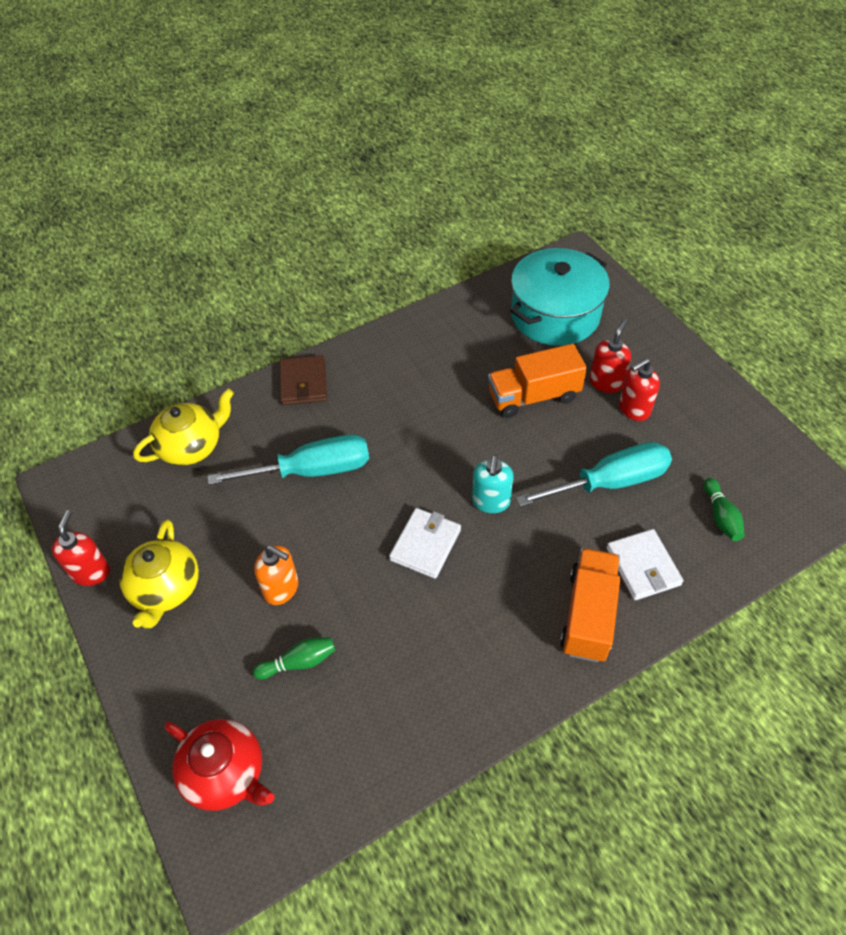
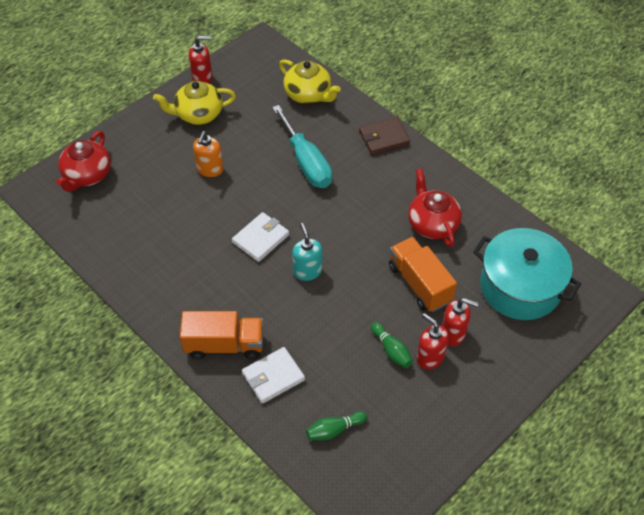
camera: 75 degrees right, 0 degrees up
(299, 662) = (160, 191): green bowling pin -> green bowling pin (391, 350)
(425, 545) = (260, 239): white wallet -> white wallet turned 60 degrees counterclockwise
(451, 366) = (432, 224): none -> red teapot
(491, 502) = (307, 271): turquoise soap dispenser -> turquoise soap dispenser turned 75 degrees clockwise
(610, 482) = (347, 347): turquoise screwdriver -> none

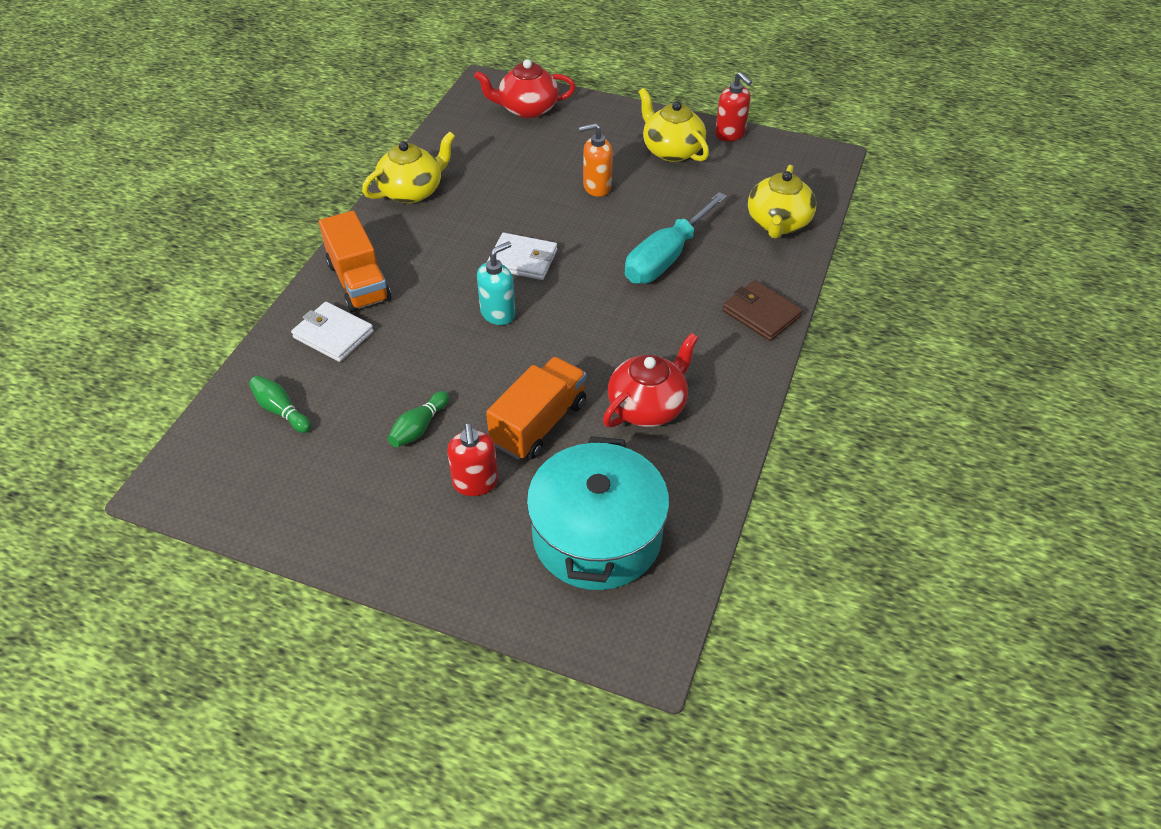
camera: 65 degrees right, 5 degrees down
(139, 279) = (412, 191): none -> yellow teapot
(430, 357) = (426, 469): red soap dispenser -> none

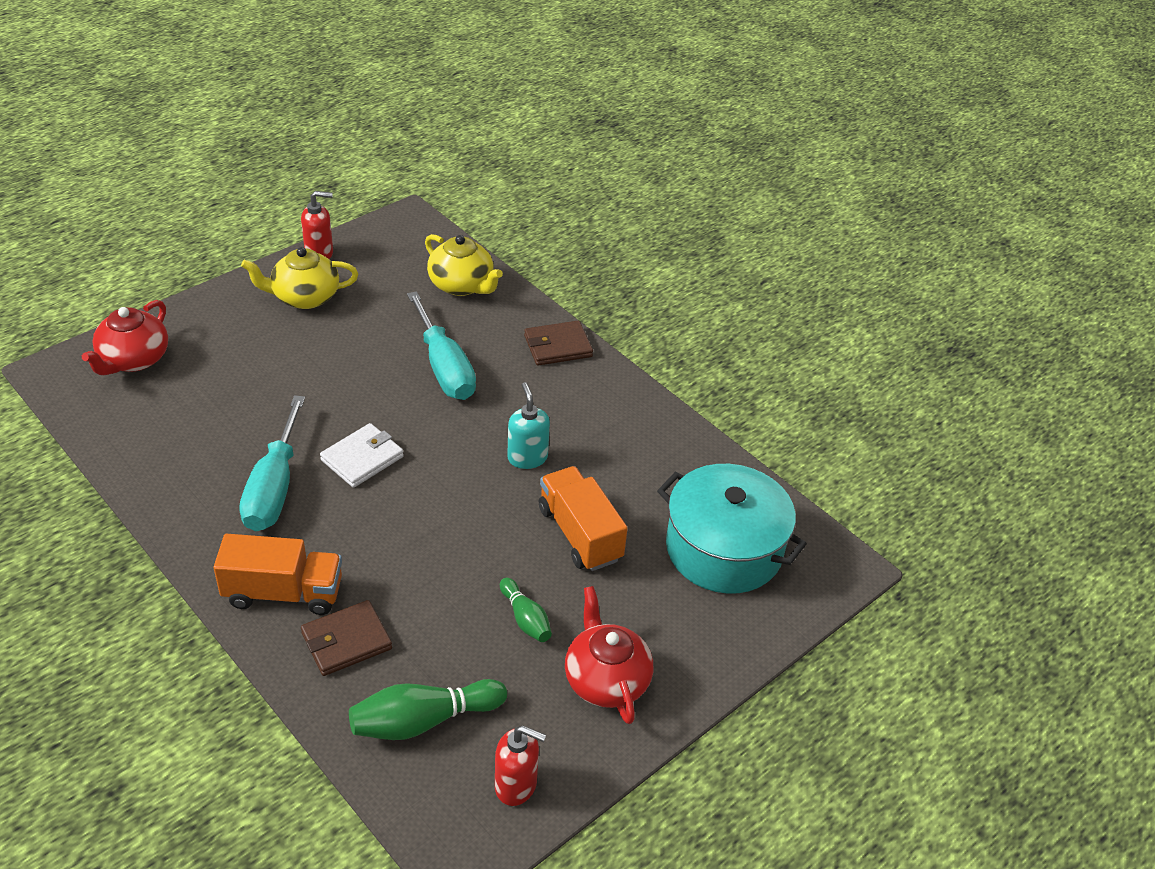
camera: 65 degrees left, 5 degrees down
(281, 410) = (423, 720): green bowling pin -> green bowling pin, size x1.67
(333, 335) = (346, 641): white wallet -> brown wallet
(412, 191) = (177, 497): yellow teapot -> none
(456, 230) = (274, 488): none -> turquoise screwdriver
(475, 483) = (619, 604): red soap dispenser -> red soap dispenser (516, 785)
(498, 313) = (421, 505): turquoise soap dispenser -> turquoise soap dispenser (527, 458)
(596, 187) = (307, 366): orange soap dispenser -> none
(648, 406) = (609, 458): red teapot -> red teapot (606, 679)

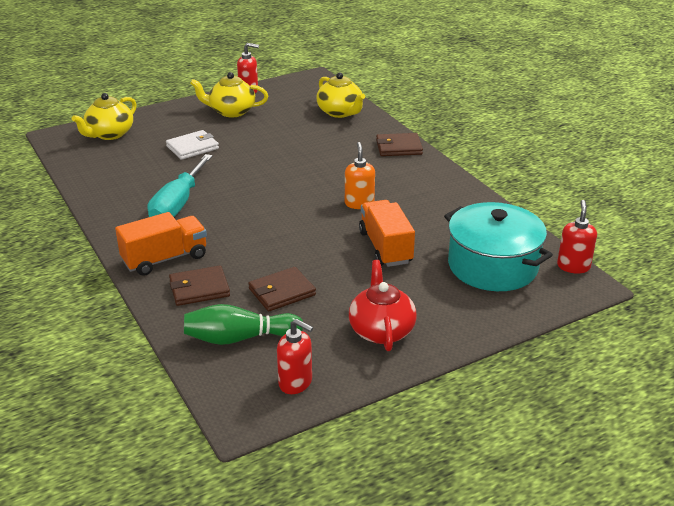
camera: 15 degrees right, 10 degrees down
(133, 359) = (109, 134): red teapot -> yellow teapot
(283, 593) = (165, 259): orange truck -> orange truck turned 45 degrees counterclockwise
(362, 458) = (243, 194): white wallet -> white wallet (192, 147)
(444, 367) = (315, 152): turquoise screwdriver -> none
(460, 631) = (282, 292): none -> brown wallet
(525, 618) = (331, 290): green bowling pin -> none
(527, 458) = (359, 203): turquoise soap dispenser -> orange soap dispenser
(823, 537) = (573, 266): none -> red soap dispenser

